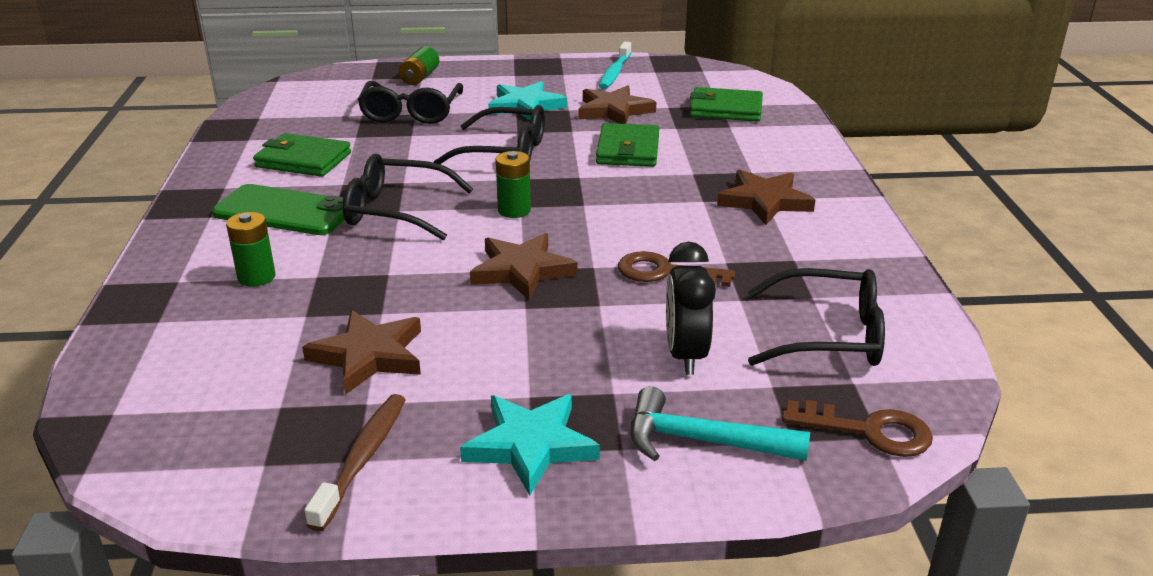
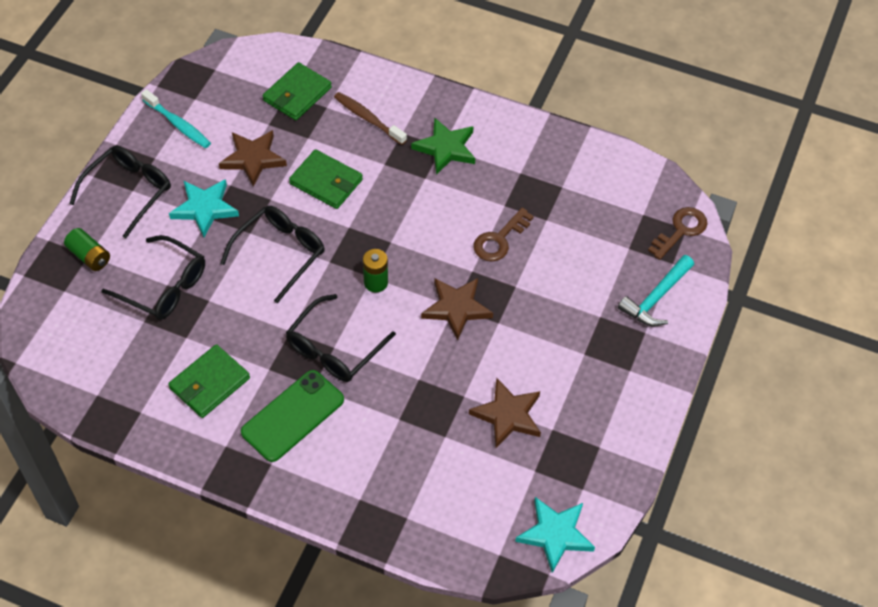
camera: 65 degrees left, 25 degrees up
(256, 277) = (381, 452): green battery -> none
(362, 458) = (600, 444): brown toothbrush -> brown toothbrush (368, 118)
(531, 445) = (625, 369): turquoise star -> turquoise star (555, 534)
(685, 355) = (585, 270): black clock -> none
(764, 201) = (446, 148): brown star -> green star
(828, 335) = (600, 201): black glasses -> black glasses (128, 191)

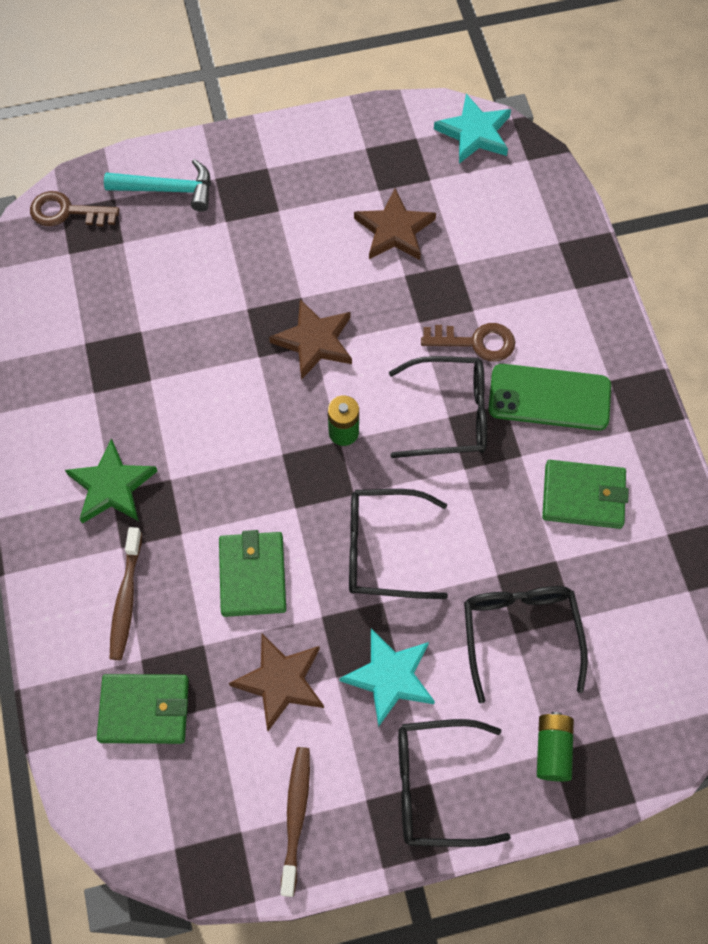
camera: 125 degrees left, 10 degrees up
(178, 124) = (296, 816): turquoise toothbrush -> brown toothbrush
(499, 240) = (200, 356): brown key -> brown key (476, 342)

